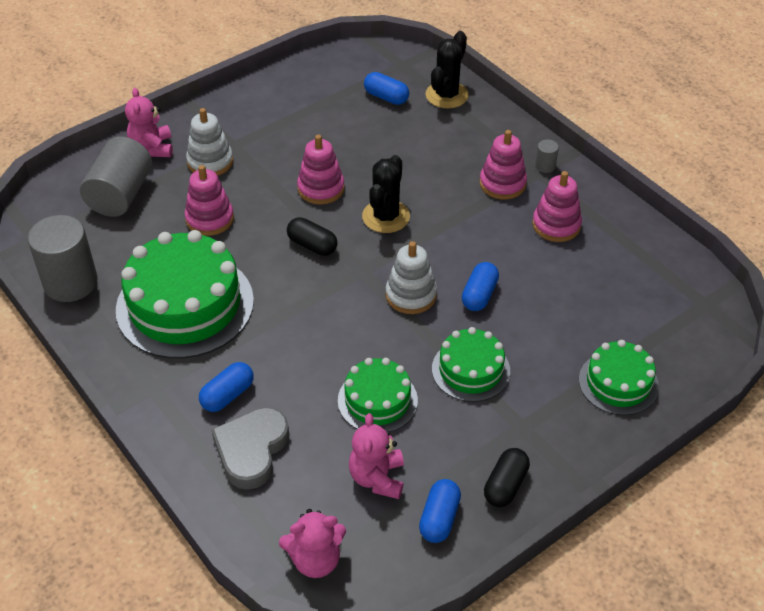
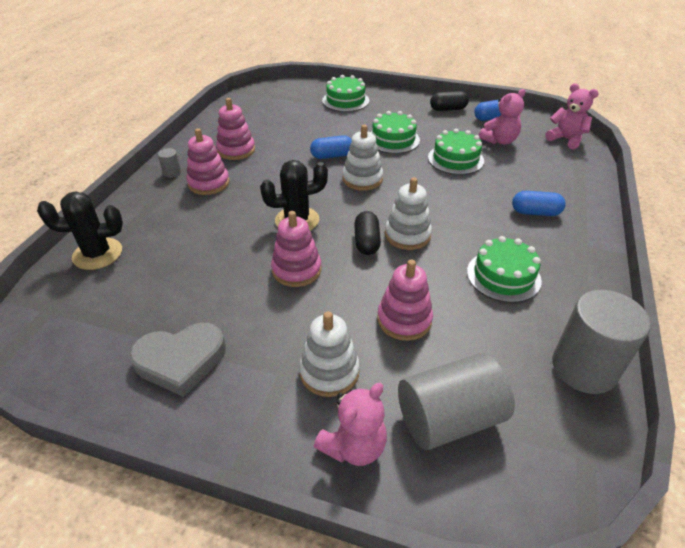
camera: 125 degrees left, 5 degrees down
(185, 305) = (503, 276): green cake -> green cake, size x0.55
(251, 450) = (551, 185): grey heart -> grey heart (181, 360)
(294, 276) = (407, 235): none -> white stacking toy
(386, 97) = (123, 292): blue capsule -> none

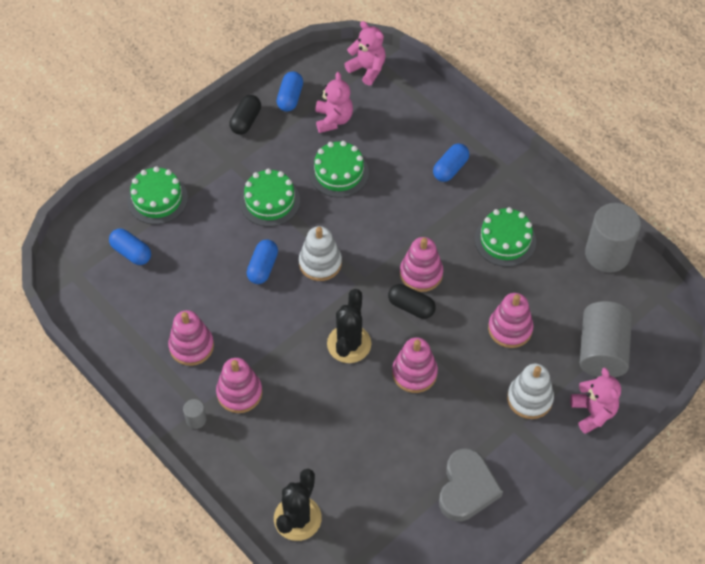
camera: 60 degrees left, 15 degrees up
(294, 105) = (131, 252): none -> blue capsule
(407, 235) = (421, 274): white stacking toy -> pink stacking toy
(566, 139) = (367, 69): pink teddy bear -> pink teddy bear turned 60 degrees clockwise

